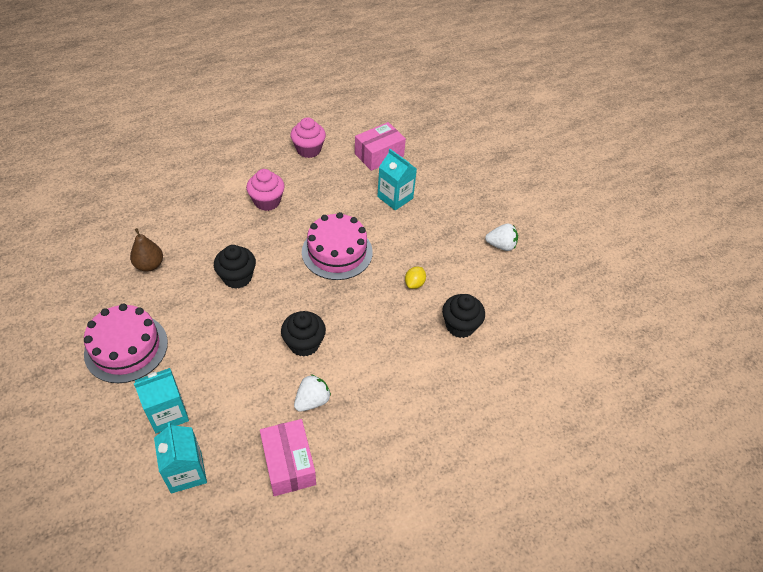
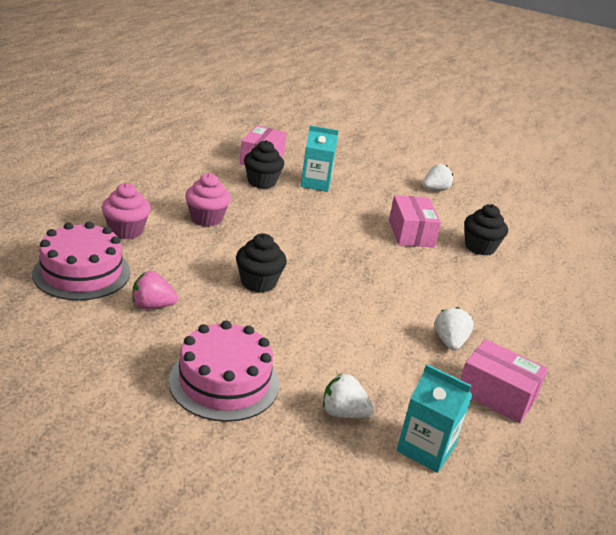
camera: 40 degrees left, 20 degrees down
(149, 265) = (152, 306): brown pear -> pink strawberry
(168, 413) = (343, 413): turquoise carton -> white strawberry
(304, 343) = (386, 306): black cupcake -> black cupcake (261, 182)
(308, 150) = (193, 171): pink cupcake -> pink cupcake (126, 230)
(337, 252) = (321, 234): pink cake -> pink cake (82, 273)
(414, 283) = (411, 233): yellow lemon -> pink box

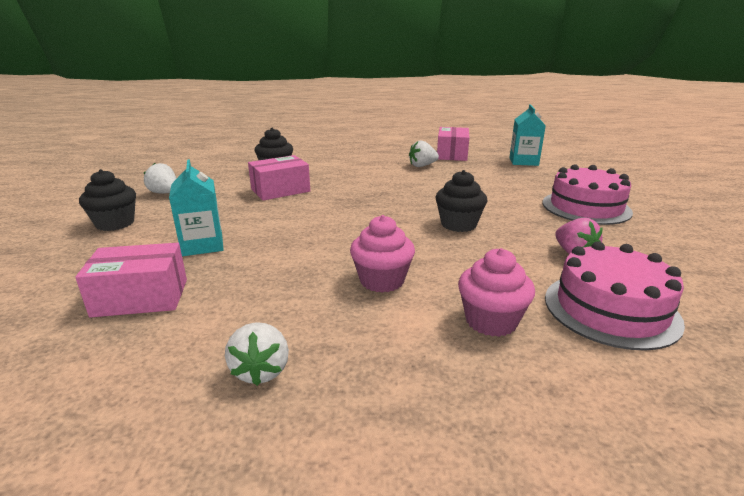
camera: 110 degrees left, 5 degrees down
(261, 182) = (231, 276): black cupcake -> black cupcake (115, 223)
(343, 413) = (538, 178): white strawberry -> white strawberry (261, 370)

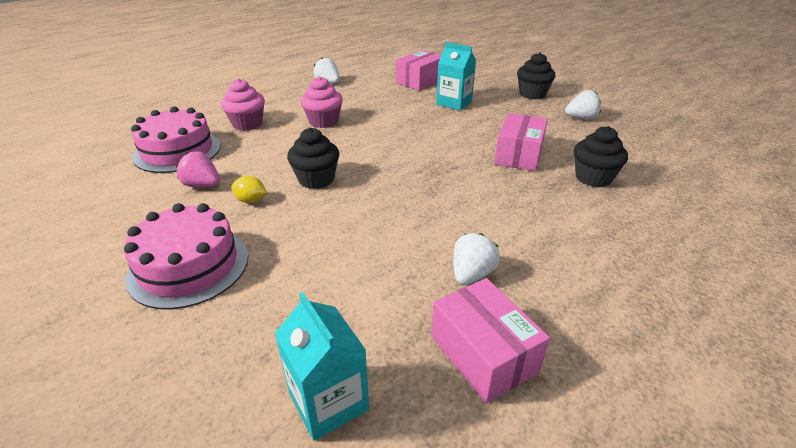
camera: 140 degrees right, 10 degrees up
(527, 227) = (251, 200): none -> yellow lemon

